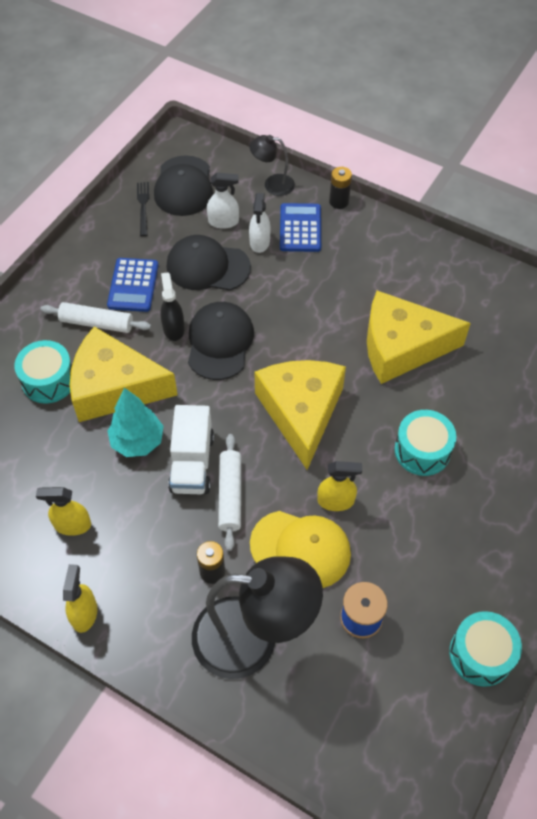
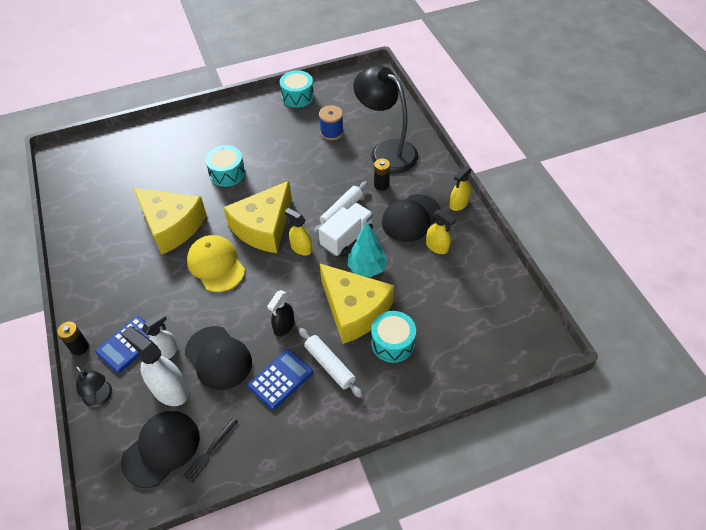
camera: 140 degrees left, 5 degrees down
(219, 342) = (265, 297): black cap -> black cap (411, 218)
(223, 221) = (169, 389): white spray bottle -> white spray bottle, size x1.60
(301, 549) = (330, 169): yellow cap -> yellow cap (216, 265)
(336, 501) = (293, 178): yellow spray bottle -> yellow spray bottle (301, 248)

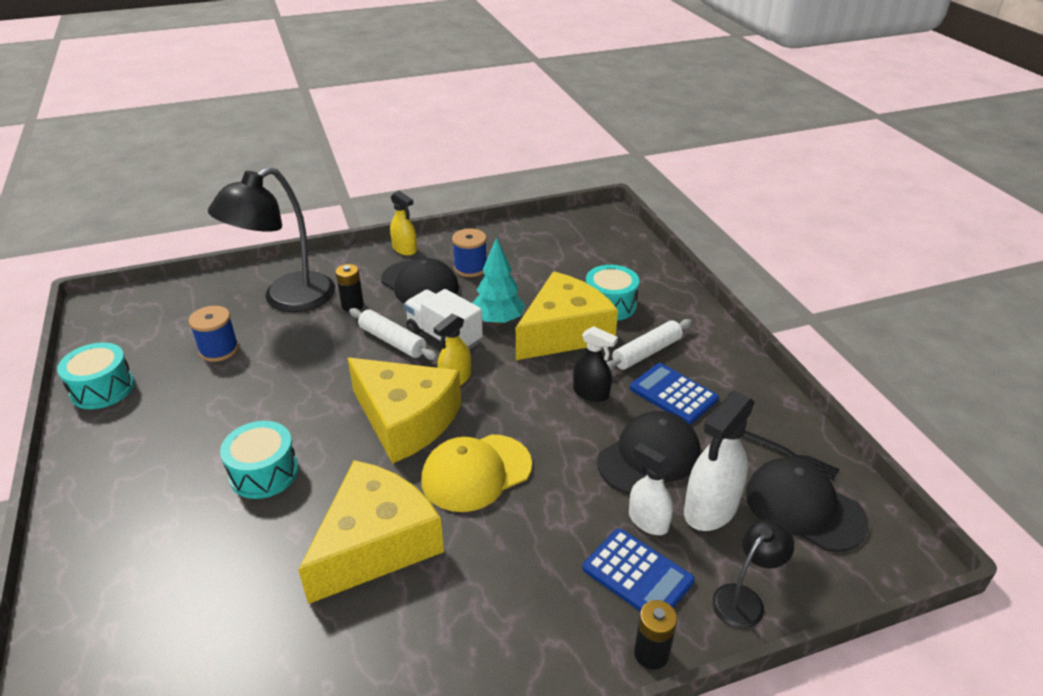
camera: 90 degrees left, 15 degrees down
(437, 247) = (470, 268): yellow spray bottle -> blue spool

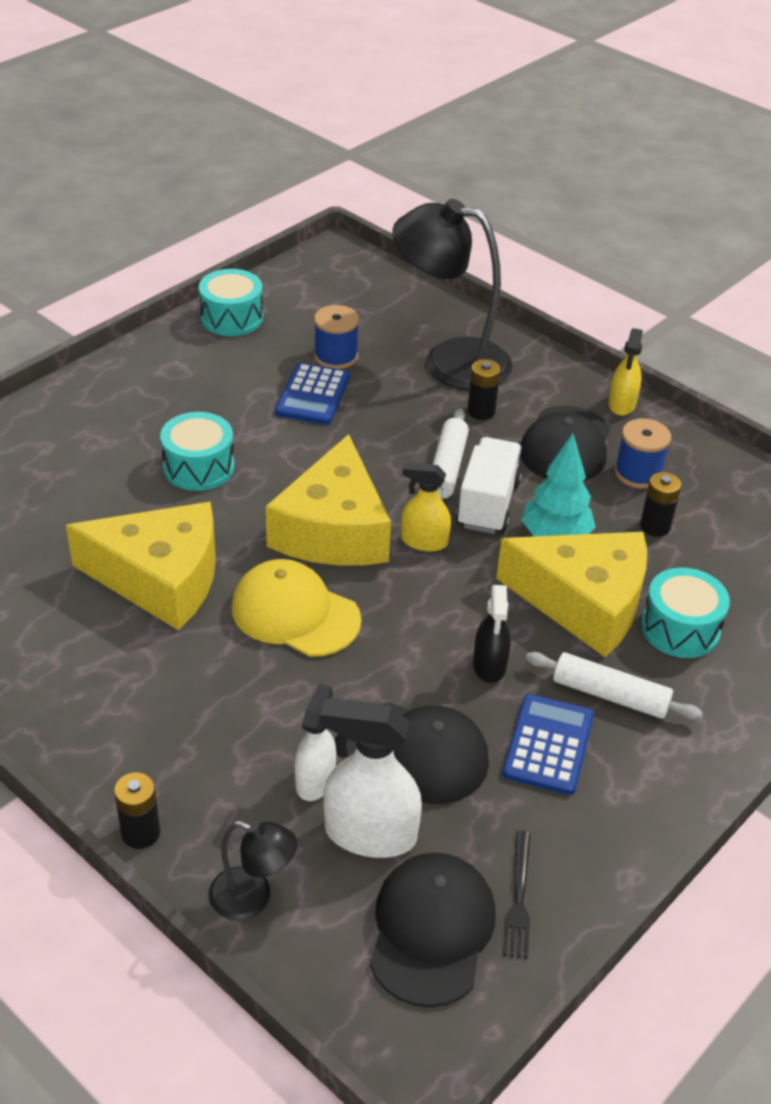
camera: 60 degrees right, 5 degrees up
(520, 280) = (655, 526): none -> black battery
(637, 575) = (234, 793): blue calculator -> blue calculator (313, 395)

